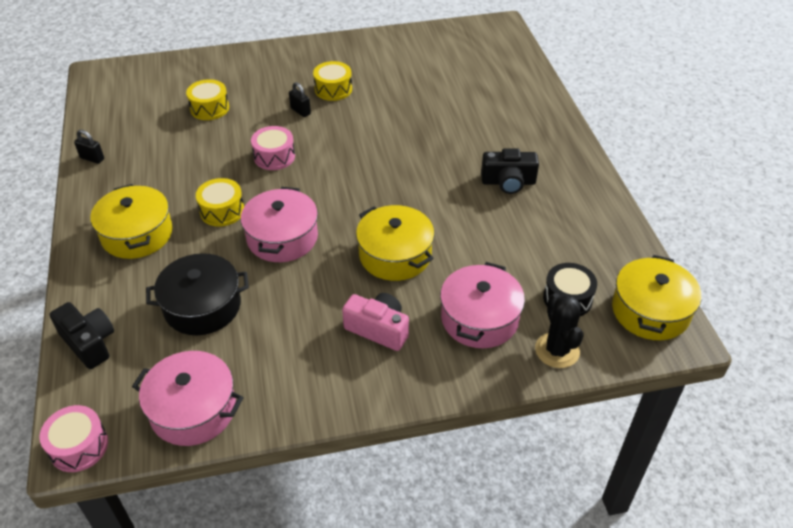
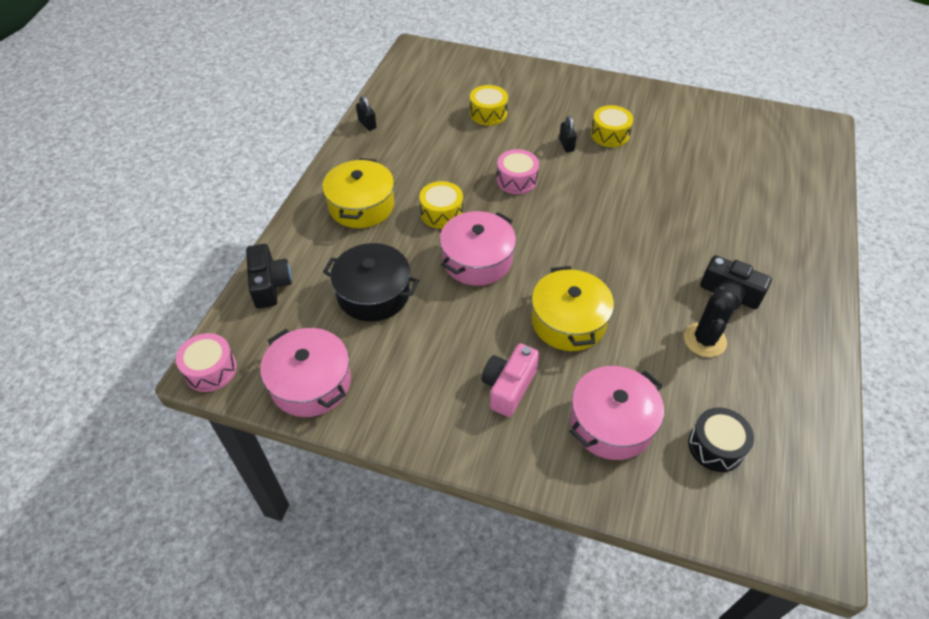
camera: 30 degrees right, 5 degrees up
(378, 329) = (508, 387): pink camera -> pink camera turned 120 degrees counterclockwise
(557, 350) = (670, 495): black cactus -> black cactus (704, 340)
(650, 311) = (801, 504): yellow pot -> none

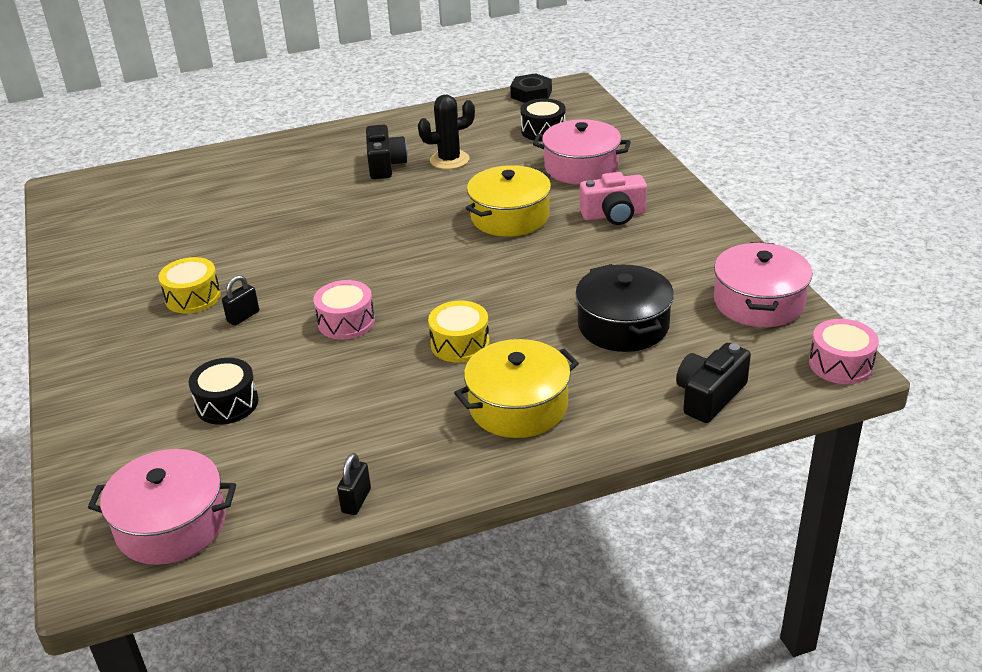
camera: 125 degrees left, 15 degrees down
(477, 260) = (499, 290): pink pot -> pink pot (171, 524)
(488, 113) = (227, 403): yellow drum -> black drum
(823, 497) = (531, 94): none -> black nut

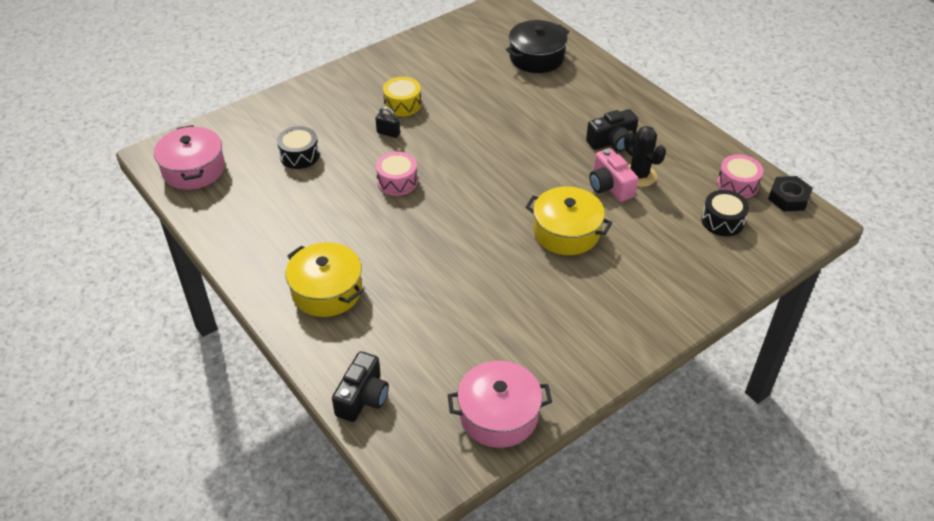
camera: 70 degrees right, 10 degrees up
(356, 501) = (223, 237): black padlock -> none
(460, 344) = (388, 244): yellow drum -> none
(581, 167) = (669, 259): pink pot -> none
(614, 215) = (598, 296): pink camera -> pink camera (610, 186)
(623, 325) = (438, 331): black pot -> black pot (536, 57)
(709, 396) = (363, 397): black camera -> black camera turned 90 degrees clockwise
(840, 364) = (426, 481): pink drum -> pink drum (737, 184)

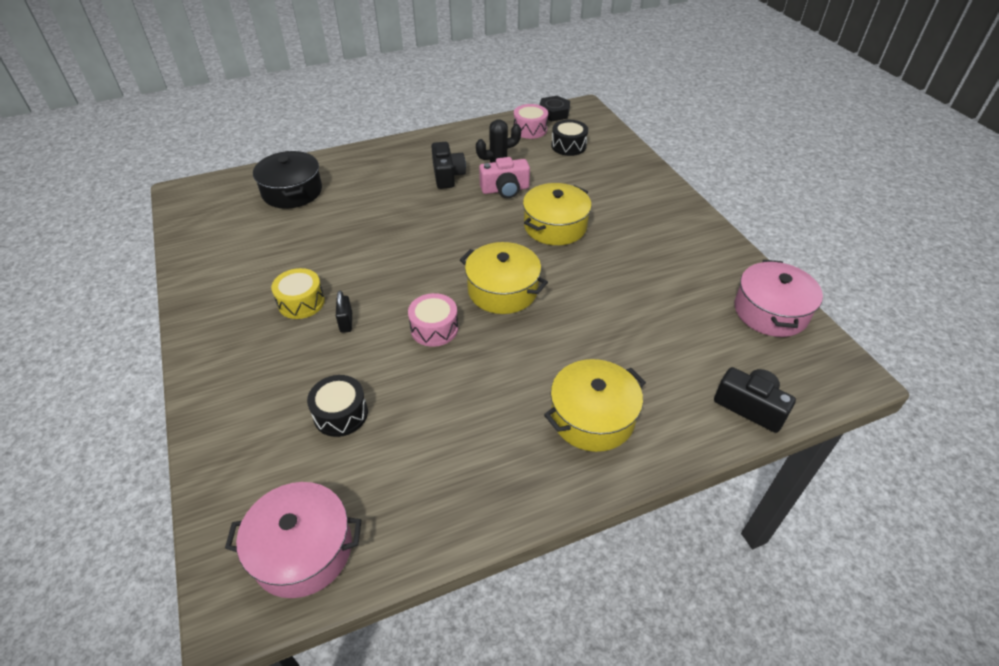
camera: 75 degrees left, 0 degrees up
(388, 133) = (346, 323): black padlock -> black padlock turned 45 degrees counterclockwise
(458, 212) = (502, 290): none -> yellow pot

